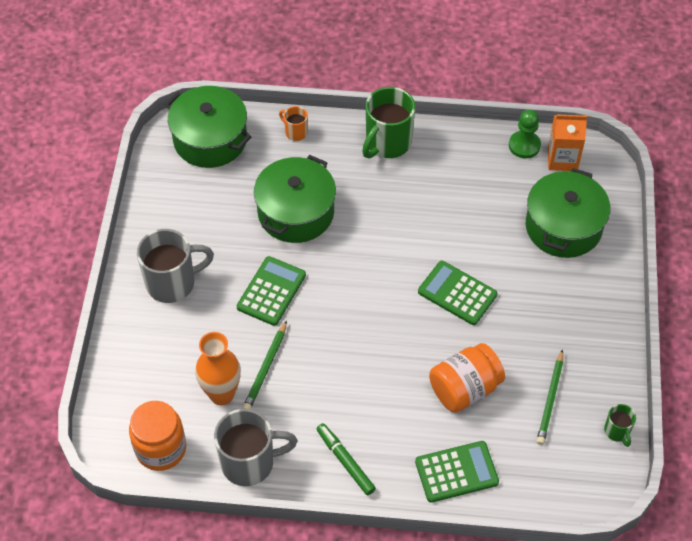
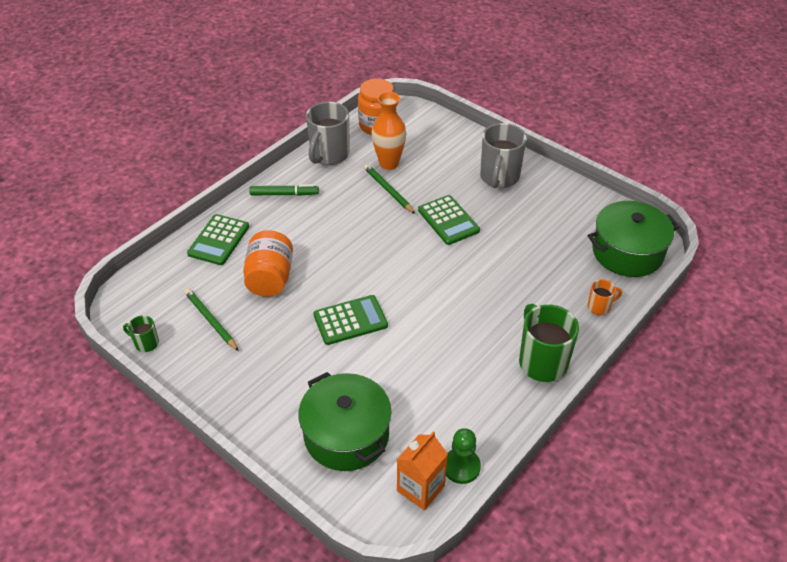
camera: 125 degrees right, 10 degrees down
(296, 212) = (511, 266): green pot -> none

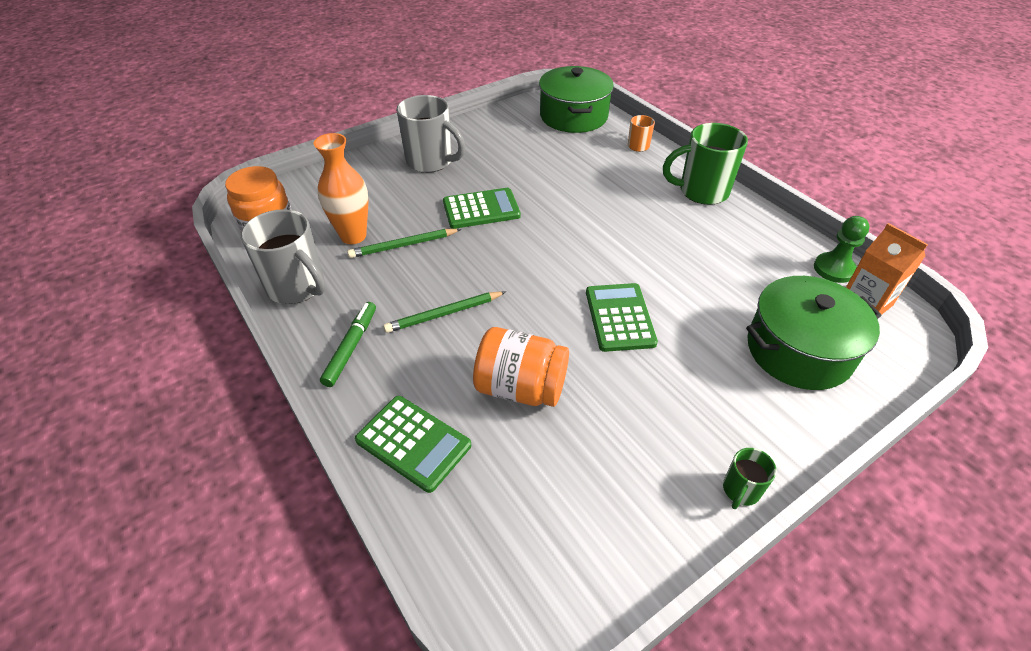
camera: 75 degrees left, 0 degrees up
(146, 343) = (618, 578): green mug -> green mug (740, 490)
(211, 320) = (587, 473): green pencil -> green pencil (444, 314)

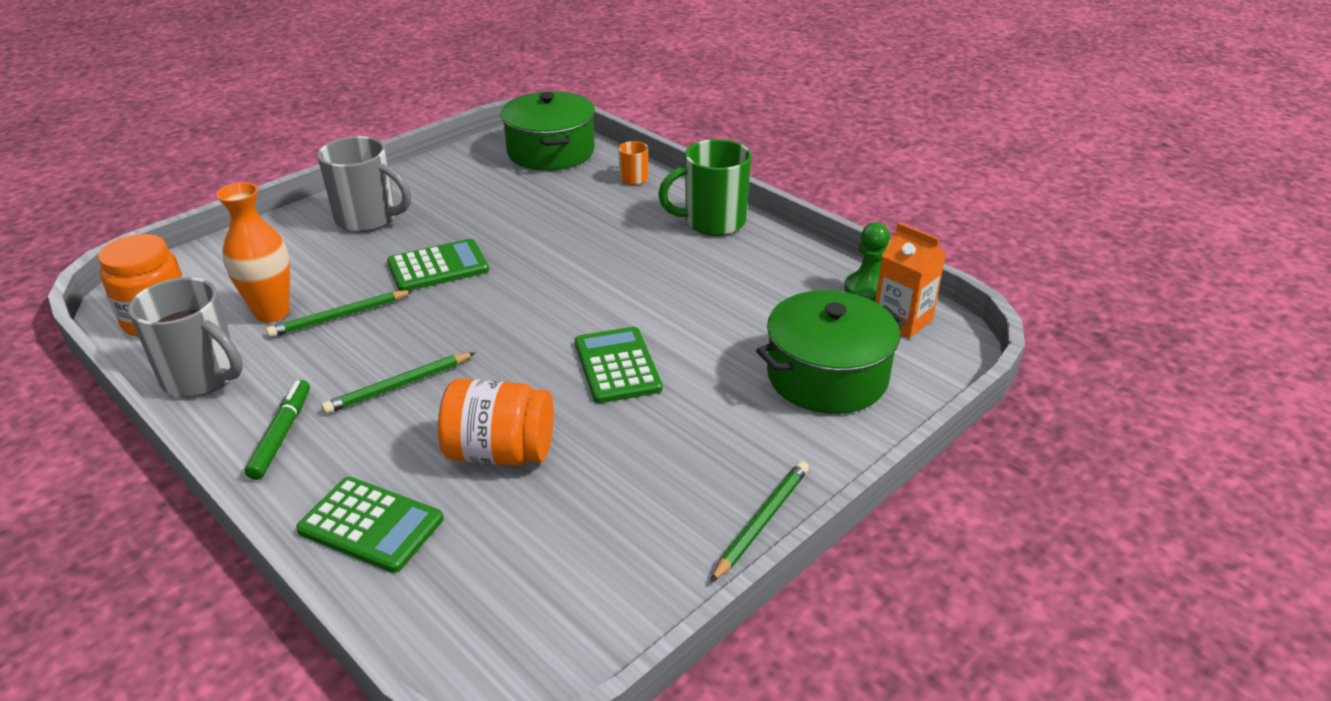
camera: 10 degrees left, 10 degrees down
(740, 490) = (761, 522): green mug -> green pencil

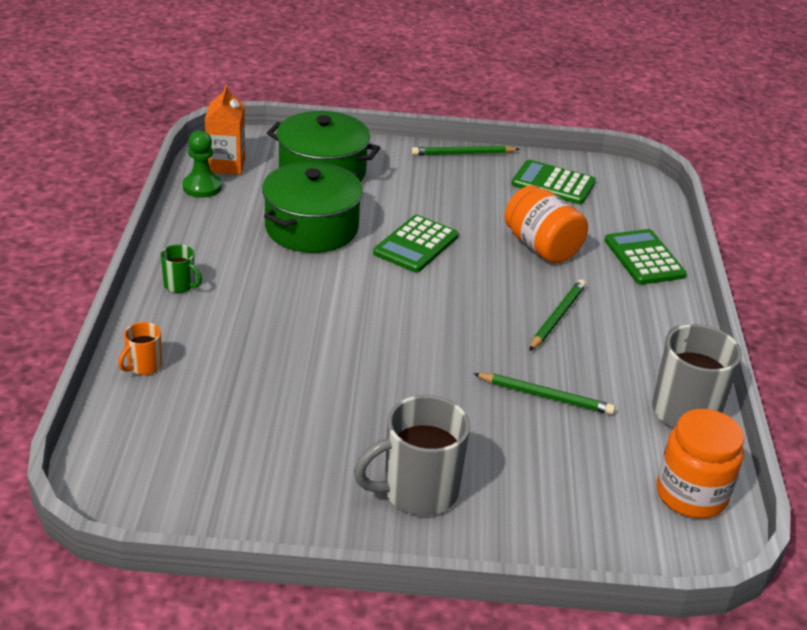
camera: 135 degrees left, 0 degrees up
(272, 313) = (593, 436): orange vase -> none
(281, 435) = (657, 333): green marker -> none
(368, 219) = (417, 492): grey mug -> grey mug turned 90 degrees counterclockwise
(398, 386) = (557, 317): green pencil -> green pencil turned 75 degrees counterclockwise
(438, 267) = (424, 391): green calculator -> green calculator (553, 183)
(551, 152) = (140, 456): green pot -> green pot (311, 228)
(712, 222) = (180, 285): green mug -> green mug, size x0.49

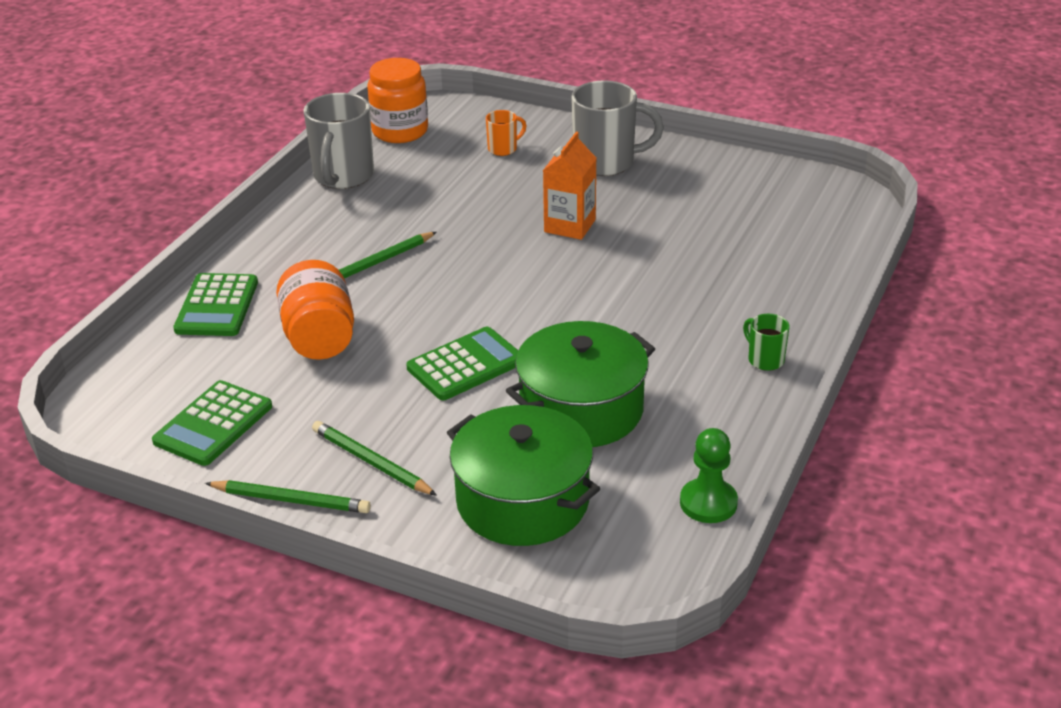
camera: 155 degrees left, 0 degrees up
(144, 366) = (814, 283): orange mug -> orange mug (503, 149)
(226, 165) = (661, 540): orange carton -> orange carton (570, 226)
(545, 396) = (451, 203): green pencil -> green pencil (371, 462)
(553, 183) = (213, 424): green calculator -> green calculator turned 75 degrees clockwise

